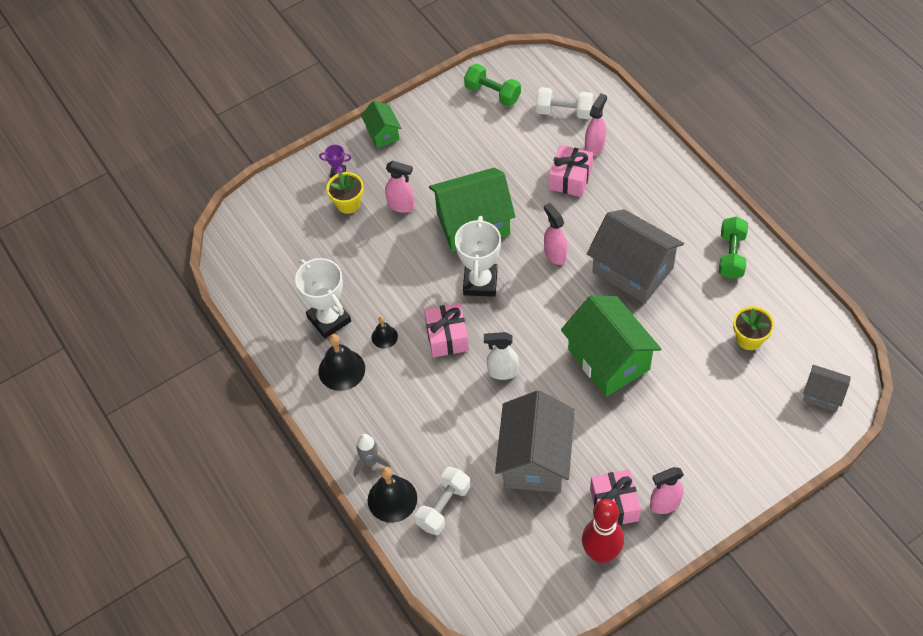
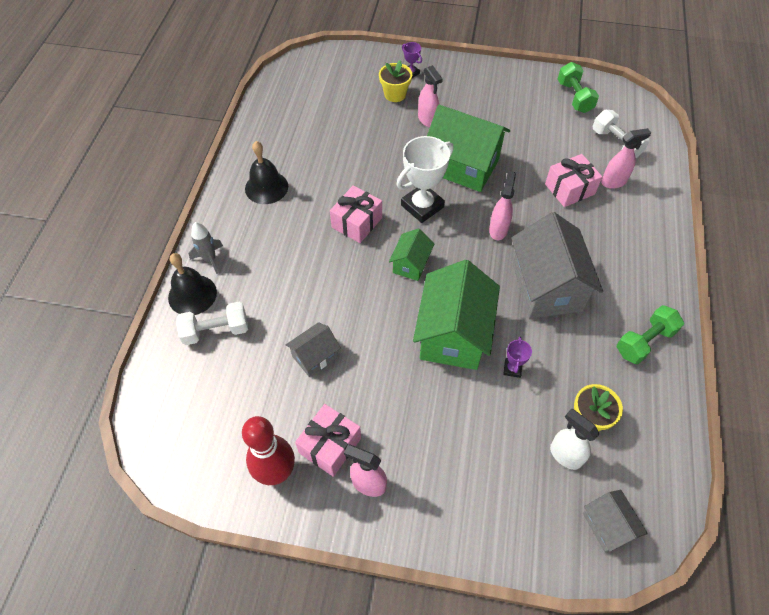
camera: 40 degrees right, 0 degrees up
(329, 319) = (297, 151): white trophy -> none
(382, 133) = (468, 70): green house -> green house (411, 264)
(384, 337) = (317, 189): black bell -> none
(502, 372) = (366, 276): white spray bottle -> white spray bottle (565, 455)
(535, 459) = (315, 356): grey house -> grey house, size x0.51
(671, 348) = (512, 369): none -> purple trophy

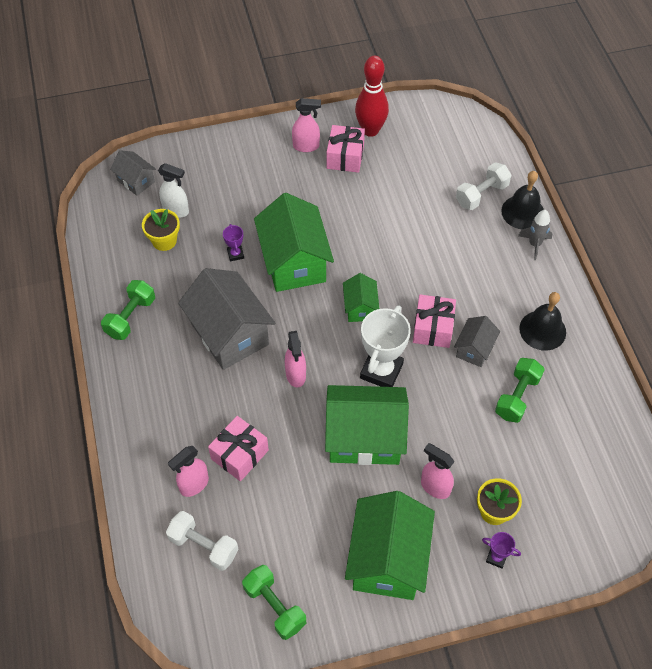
camera: 155 degrees right, 0 degrees up
(315, 356) = (393, 206): grey house -> grey house (474, 349)
(326, 151) = (517, 396): none -> green dumbbell
(485, 95) = (387, 559): none -> green house

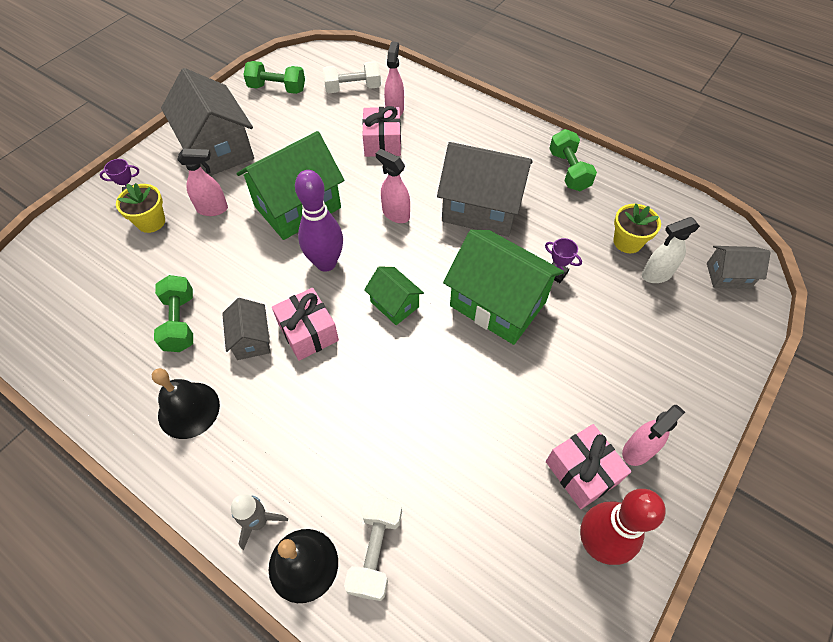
camera: 140 degrees right, 0 degrees up
(381, 371) = (326, 263): white trophy -> purple bowling pin
(387, 559) = (218, 149): green house -> grey house

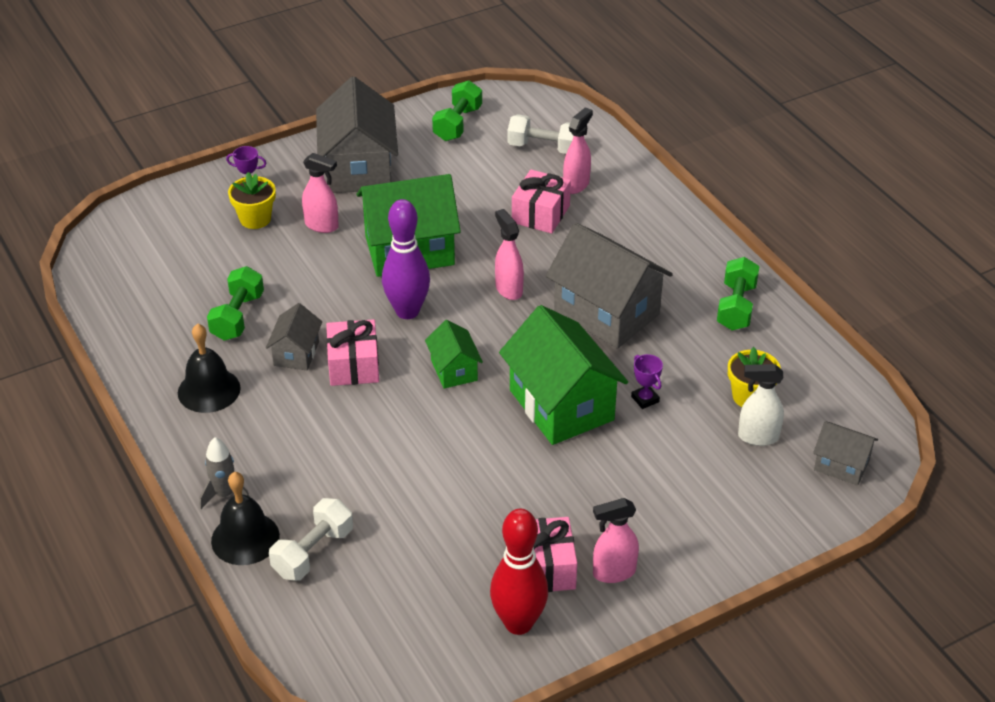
camera: 25 degrees right, 15 degrees down
(277, 88) = (457, 124): green dumbbell -> green dumbbell turned 75 degrees clockwise

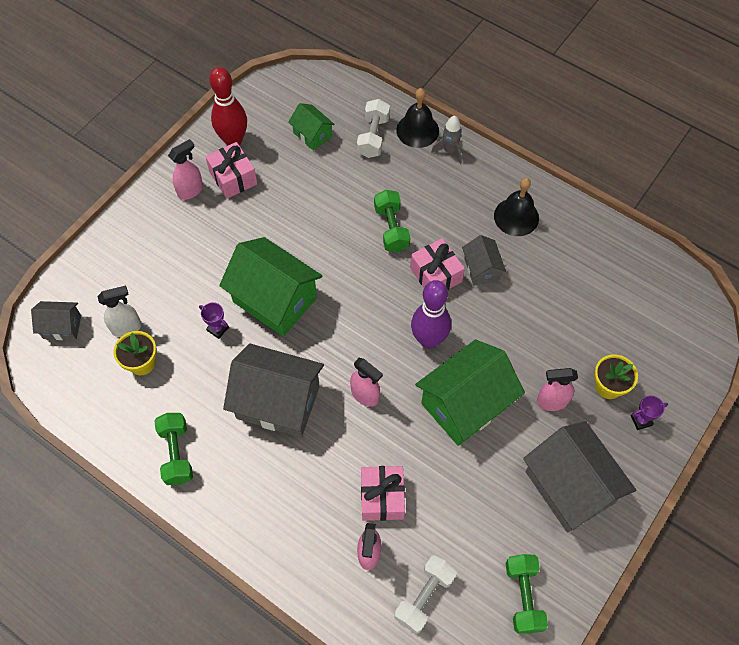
camera: 155 degrees right, 20 degrees up
(238, 317) = (545, 283): green dumbbell -> green dumbbell (391, 228)
(454, 370) = (364, 299): green house -> green house (312, 135)
(543, 147) = (424, 597): white dumbbell -> white dumbbell turned 45 degrees counterclockwise

